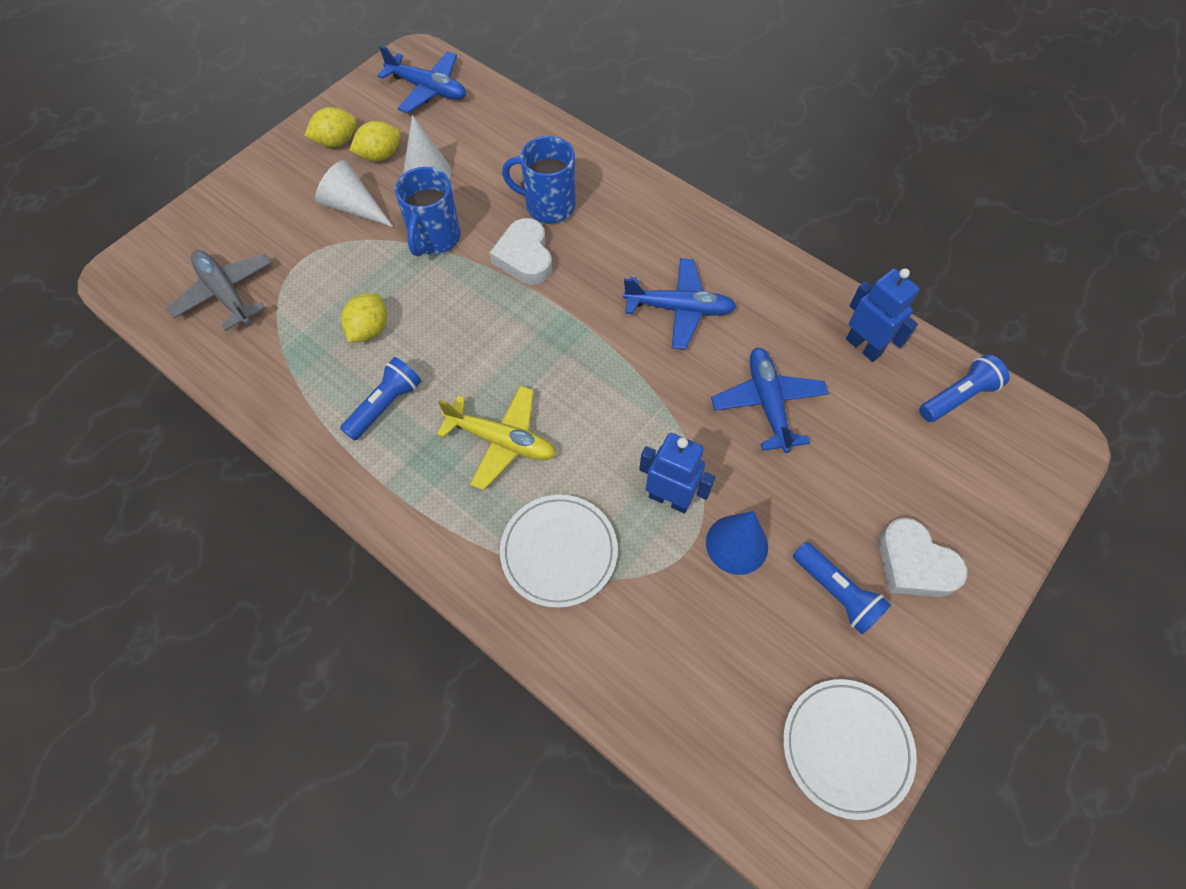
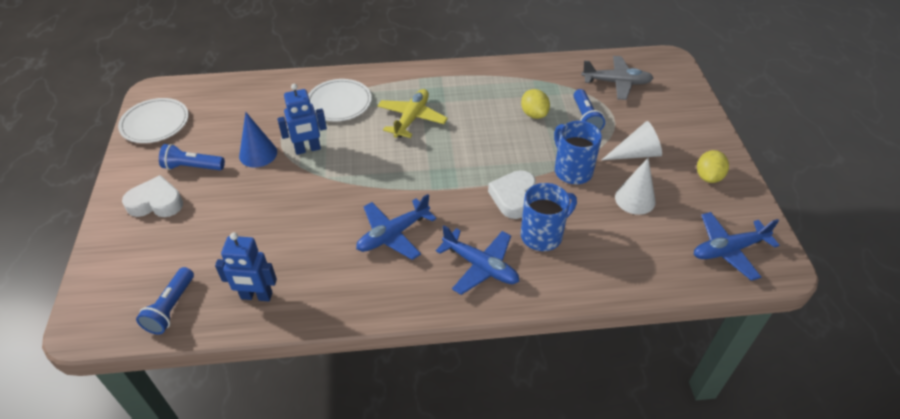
camera: 135 degrees right, 15 degrees down
(380, 155) = (674, 188): yellow lemon -> none
(385, 405) = (481, 96): blue flashlight -> blue flashlight (585, 118)
(502, 441) = (412, 118): yellow plane -> yellow plane turned 135 degrees clockwise
(525, 257) = (513, 197): white heart -> white heart turned 105 degrees counterclockwise
(767, 403) = (293, 222): blue plane -> blue plane (481, 266)

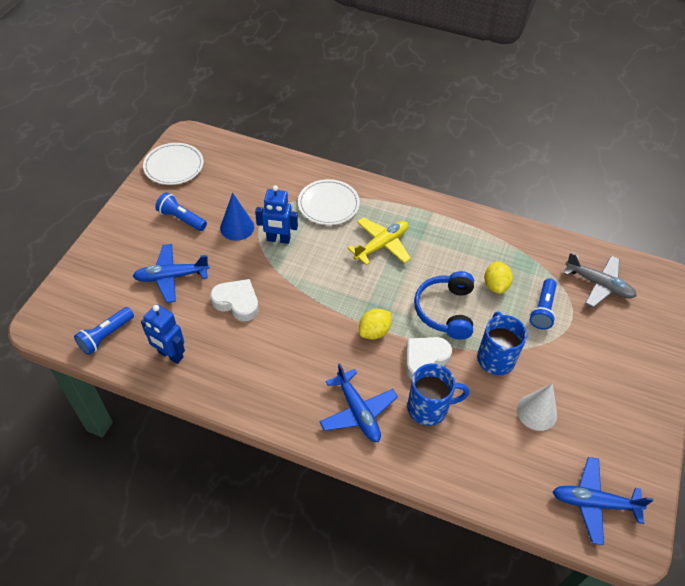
camera: 25 degrees right, 5 degrees up
(156, 202) = (139, 240): white heart -> white heart (237, 302)
(393, 235) = (302, 349): blue plane -> blue plane (171, 277)
(504, 150) = (445, 310): none -> blue headphones
(636, 154) = (568, 367): white cone -> none
(708, 177) = (625, 421): yellow lemon -> yellow lemon (374, 332)

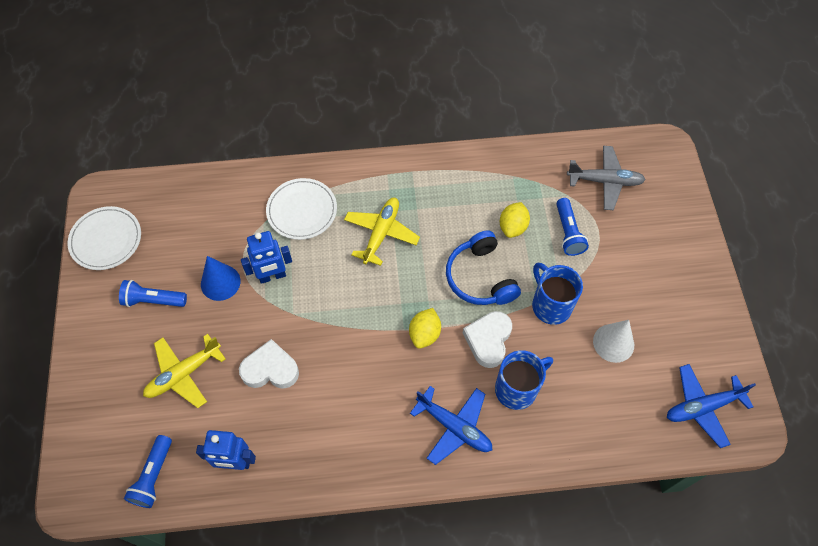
camera: 25 degrees left, 10 degrees up
(171, 277) = (183, 374): blue plane -> yellow plane
(495, 285) = (513, 227): yellow lemon -> yellow lemon turned 45 degrees clockwise

